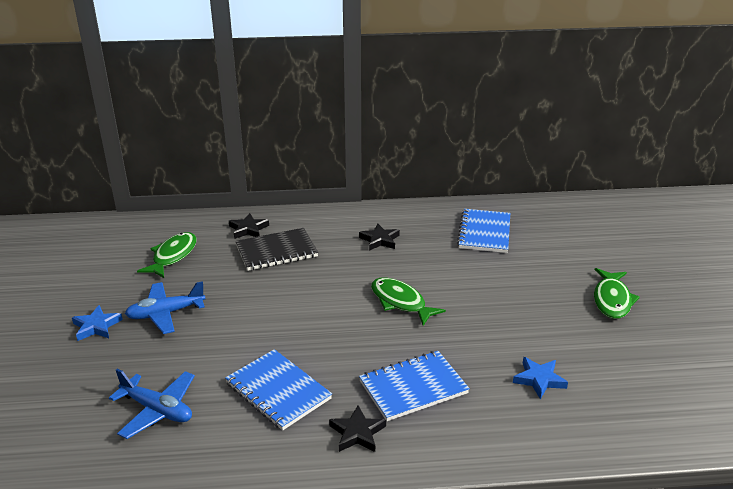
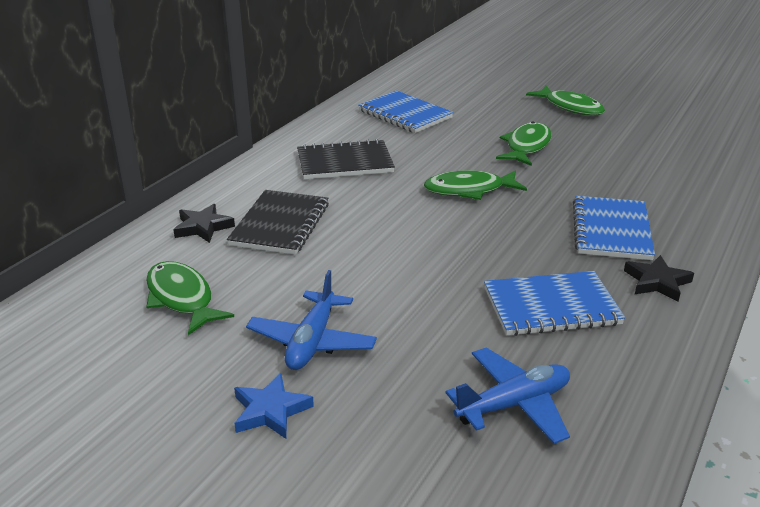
camera: 55 degrees left, 0 degrees up
(379, 240) = (344, 163): black star -> black notebook
(504, 303) = (526, 146): none -> green fish
(539, 379) = (649, 172): blue star -> none

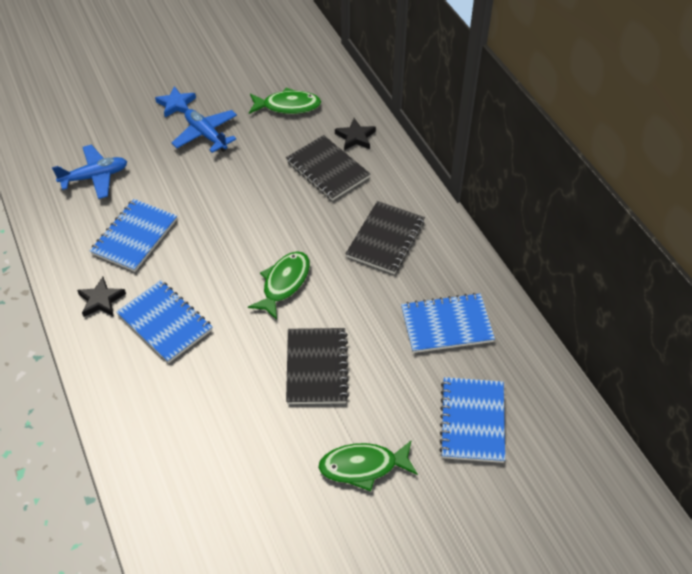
camera: 125 degrees right, 20 degrees up
(474, 87) = (472, 421): none -> blue notebook
(513, 404) = (95, 177): blue plane -> blue plane turned 120 degrees counterclockwise
(526, 146) = (316, 367): green fish -> black notebook

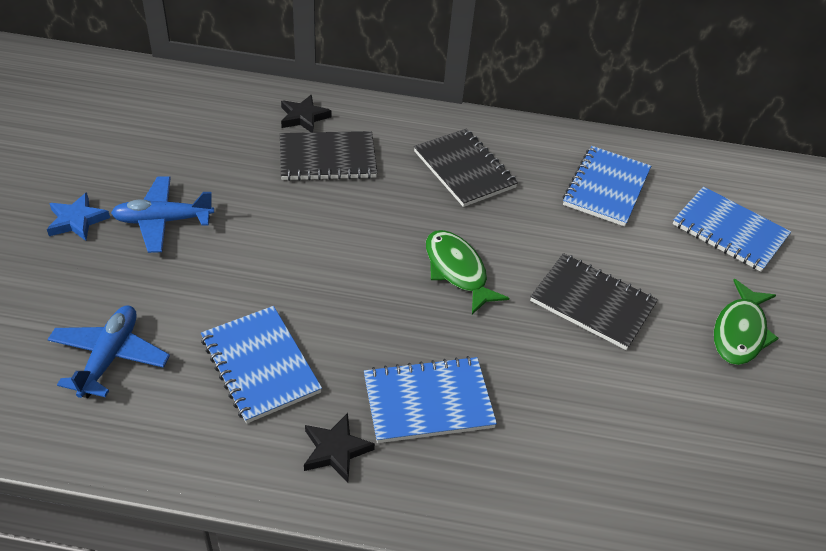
camera: 60 degrees left, 5 degrees down
(288, 106) = (198, 138): green fish -> none

